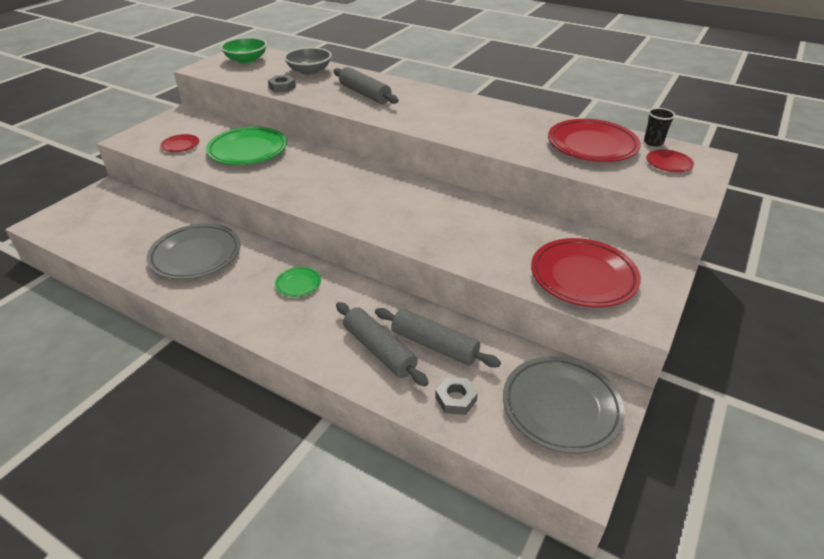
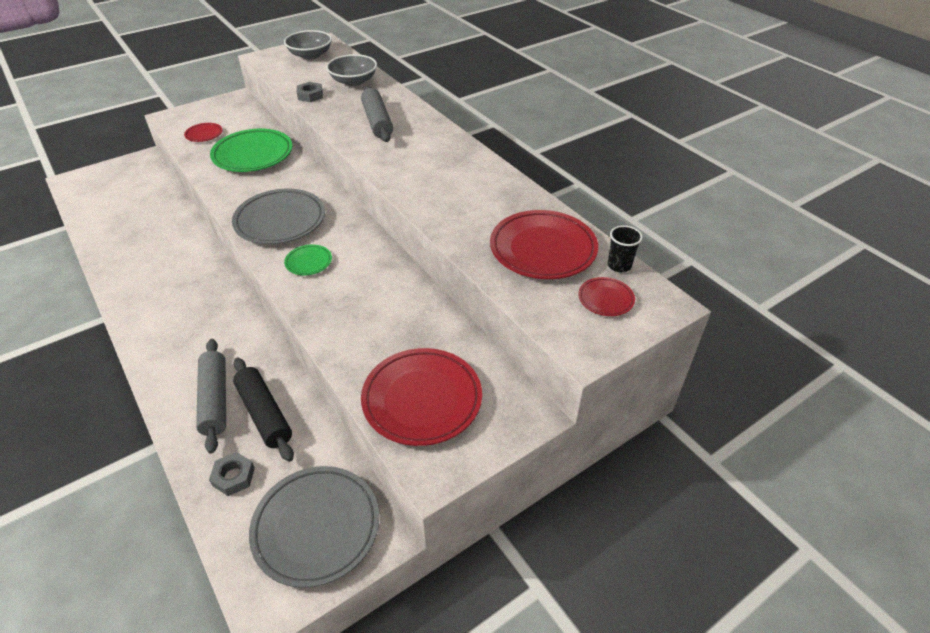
camera: 25 degrees right, 5 degrees up
(196, 255) = (154, 249): grey plate -> grey plate (280, 221)
(246, 60) = (310, 55): green bowl -> grey bowl
(298, 284) = (208, 306): green plate -> green plate (308, 262)
(434, 345) = (264, 414): grey rolling pin -> black rolling pin

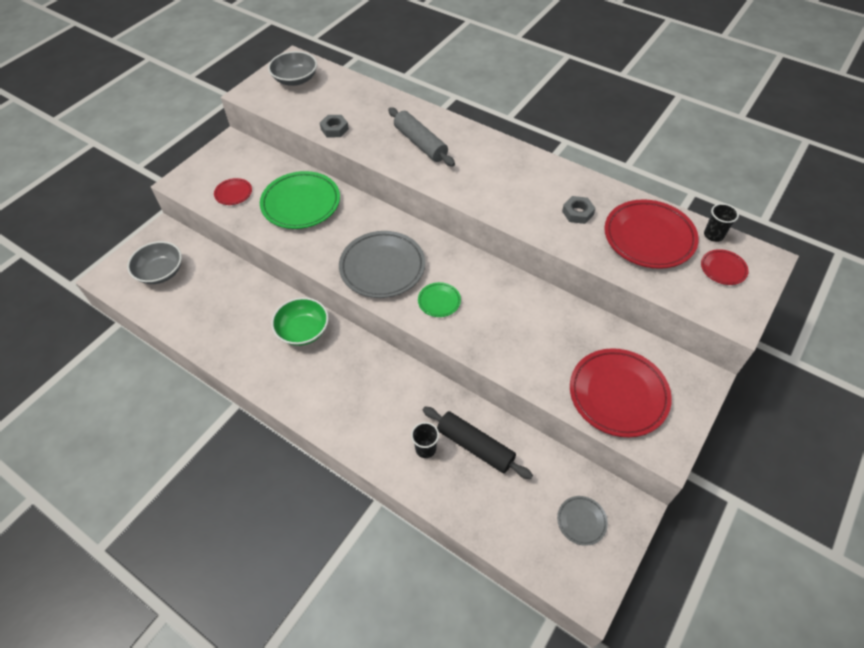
camera: 20 degrees left, 10 degrees up
(190, 264) = (303, 330): none -> green bowl
(215, 399) = (425, 449): grey rolling pin -> black cup
(233, 476) = (490, 507): grey nut -> grey nut (577, 213)
(316, 527) = (581, 521): grey plate -> grey plate, size x0.48
(353, 81) = (362, 101): grey bowl -> grey bowl (160, 272)

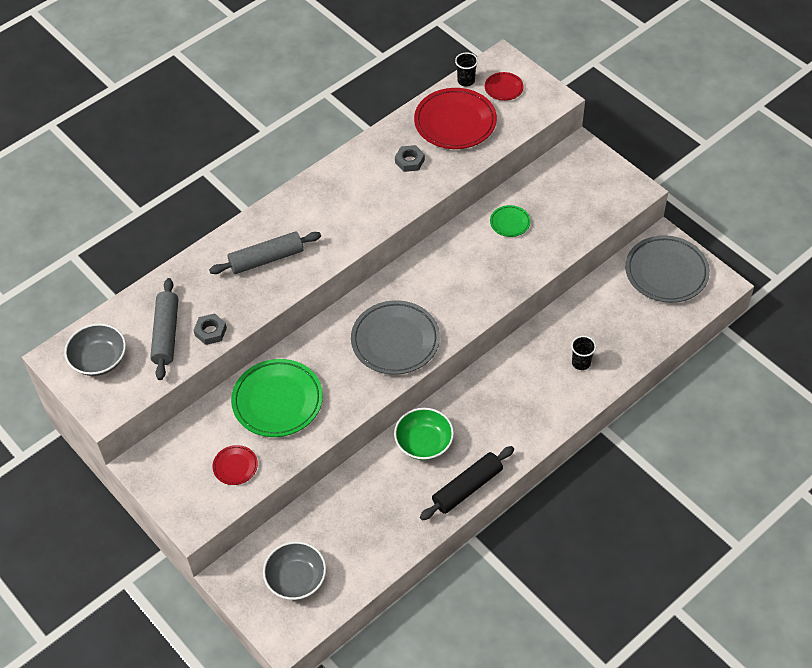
camera: 75 degrees left, 0 degrees up
(327, 106) = (166, 334): none -> grey rolling pin
(439, 301) = (451, 303): green plate -> green plate (510, 223)
(475, 446) = (587, 326): black rolling pin -> black rolling pin (467, 488)
(581, 521) = (666, 272): grey plate -> grey plate, size x2.08
(618, 395) = (582, 203): red plate -> none

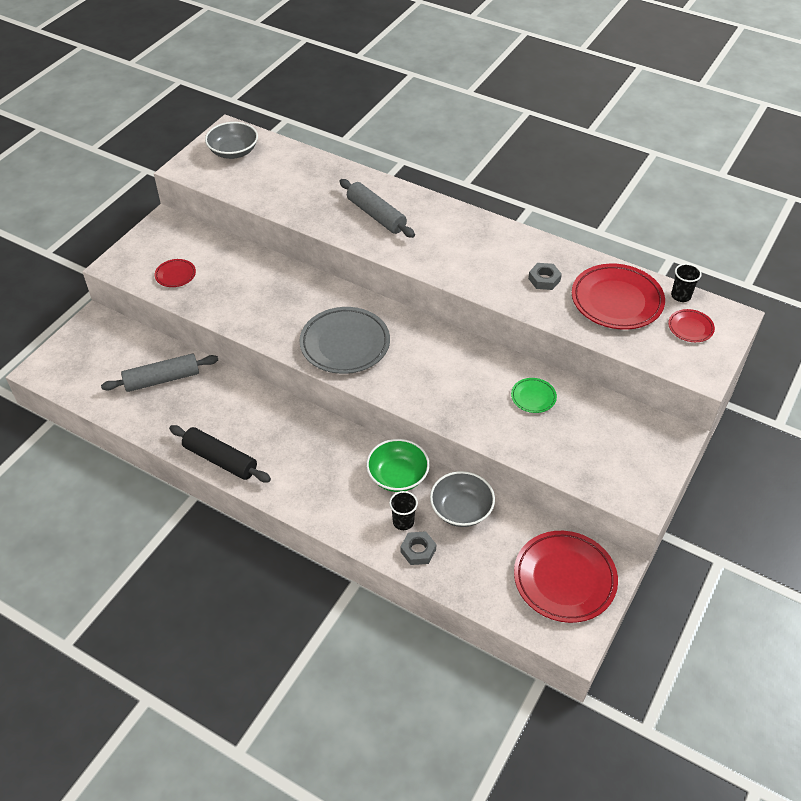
camera: 70 degrees right, 5 degrees down
(166, 334) = (271, 180): grey rolling pin -> grey rolling pin (162, 379)
(210, 331) = (283, 203): grey nut -> grey nut (418, 550)
(277, 401) = (250, 283): green plate -> none
(296, 579) = (99, 362): grey bowl -> grey bowl (461, 509)
(424, 443) = (263, 414): green bowl -> green bowl (397, 476)
(666, 272) = (564, 579): grey plate -> red plate

